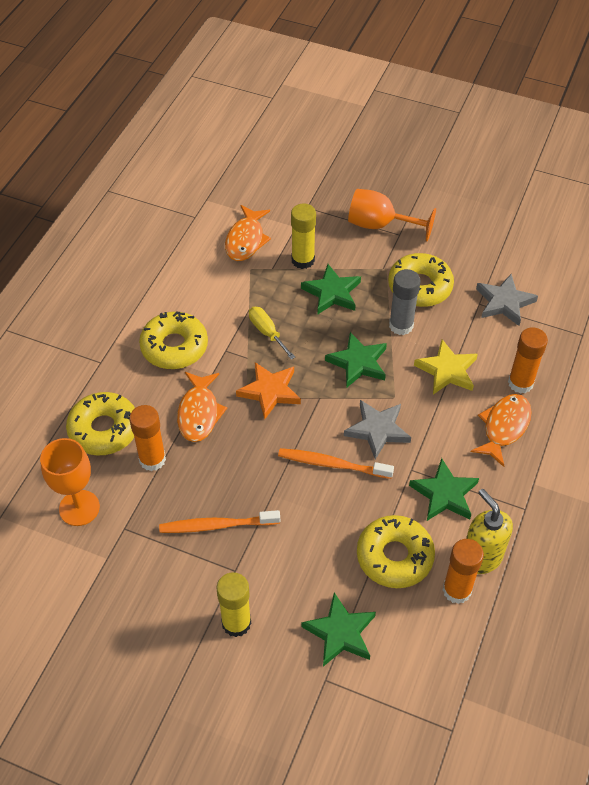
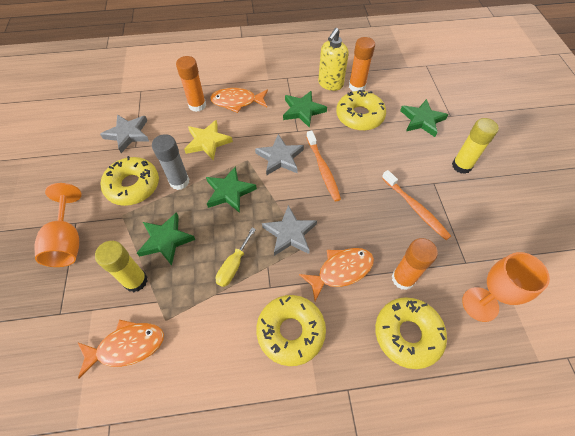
camera: 120 degrees left, 5 degrees up
(270, 391) = (290, 233): orange star -> grey star

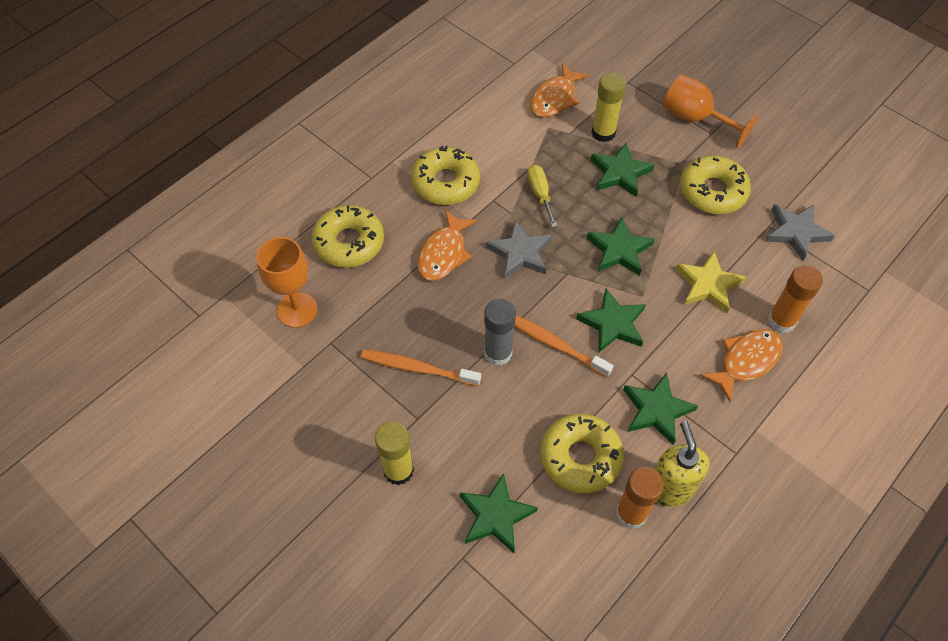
camera: 140 degrees right, 0 degrees up
(179, 181) = (677, 225): grey glue stick -> grey glue stick (498, 353)
(280, 157) = (613, 323): grey star -> green star
(403, 278) = (382, 285): orange glue stick -> none

